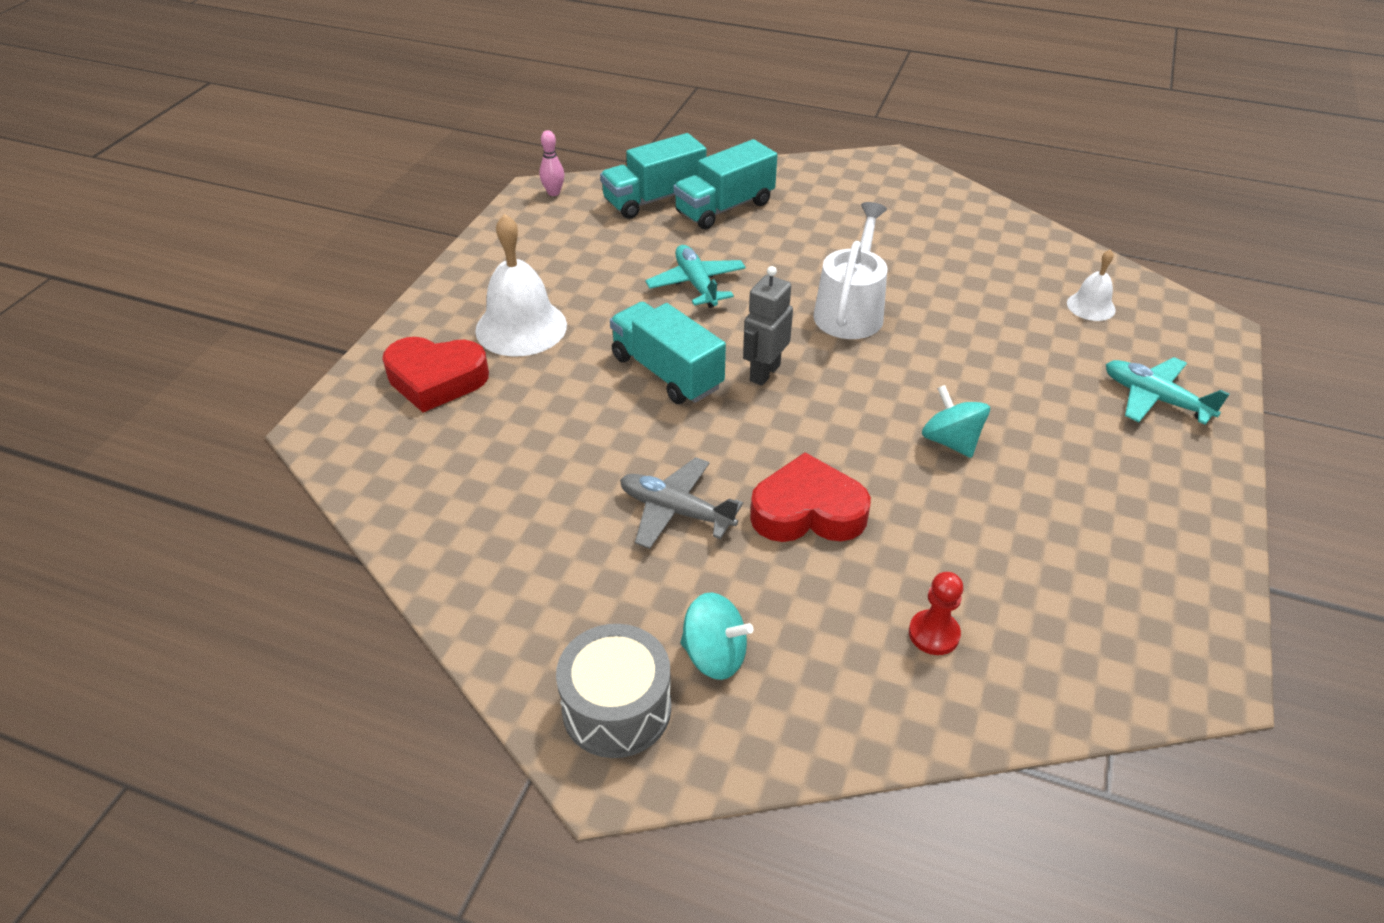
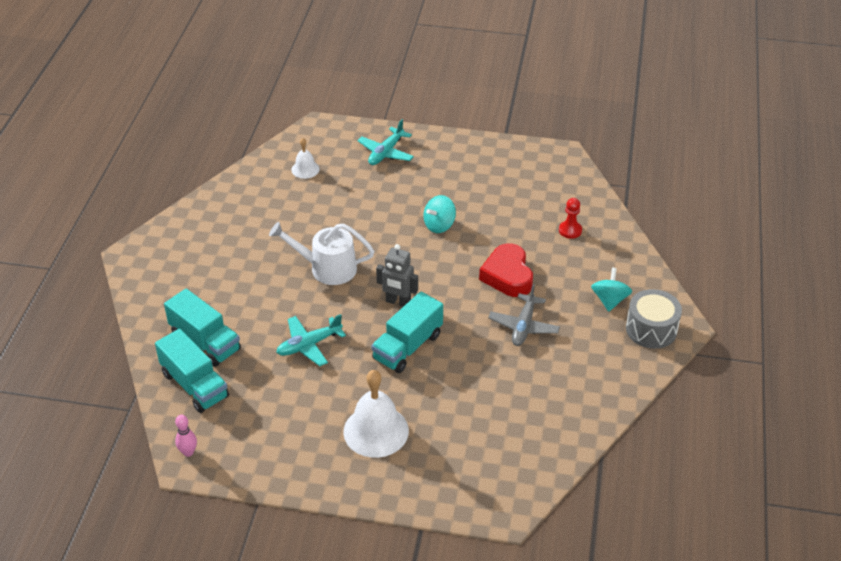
camera: 100 degrees left, 0 degrees up
(436, 379) = (442, 463): red heart -> none

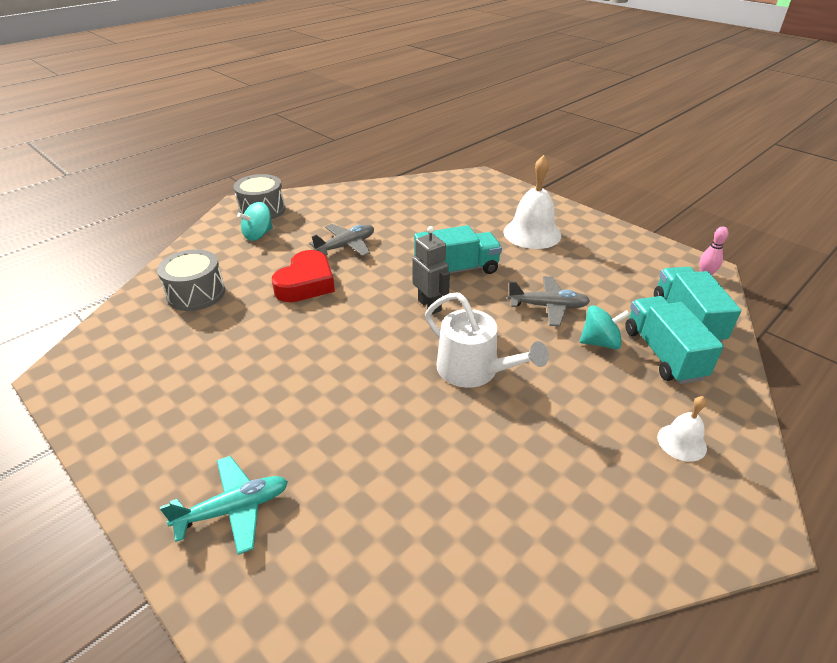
camera: 145 degrees left, 5 degrees down
(305, 169) = (380, 552): white bell -> white bell (681, 442)
(309, 345) = (548, 306): turquoise plane -> grey plane
(439, 225) = (303, 359): turquoise spinning top -> turquoise spinning top (600, 342)
(570, 230) = (196, 293): red pawn -> grey drum

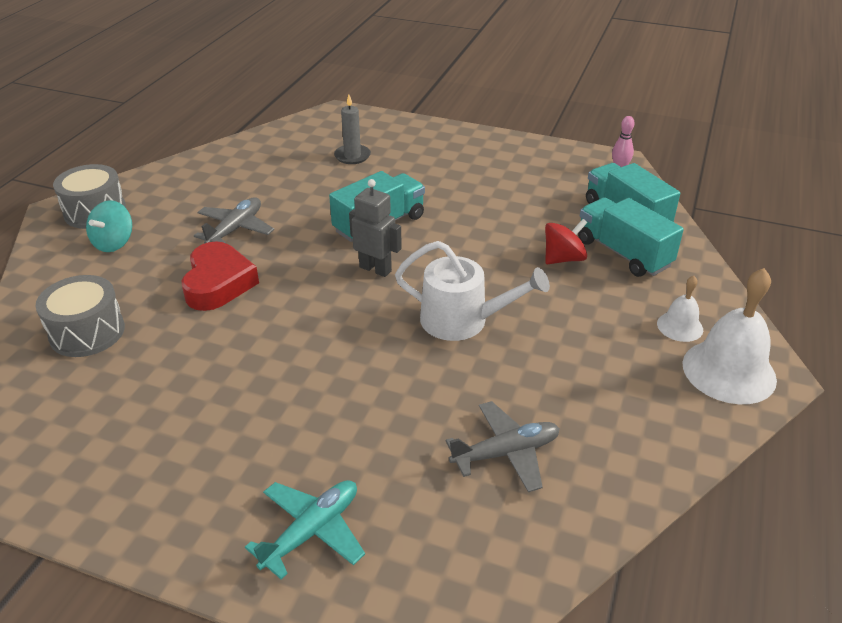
camera: 25 degrees left, 0 degrees up
(470, 211) = (352, 156): none -> grey candle
(532, 233) = (433, 165): white bell -> white bell (729, 371)
(548, 306) = (495, 237): grey plane -> grey plane (506, 453)
(600, 342) = (563, 259): turquoise spinning top -> red spinning top

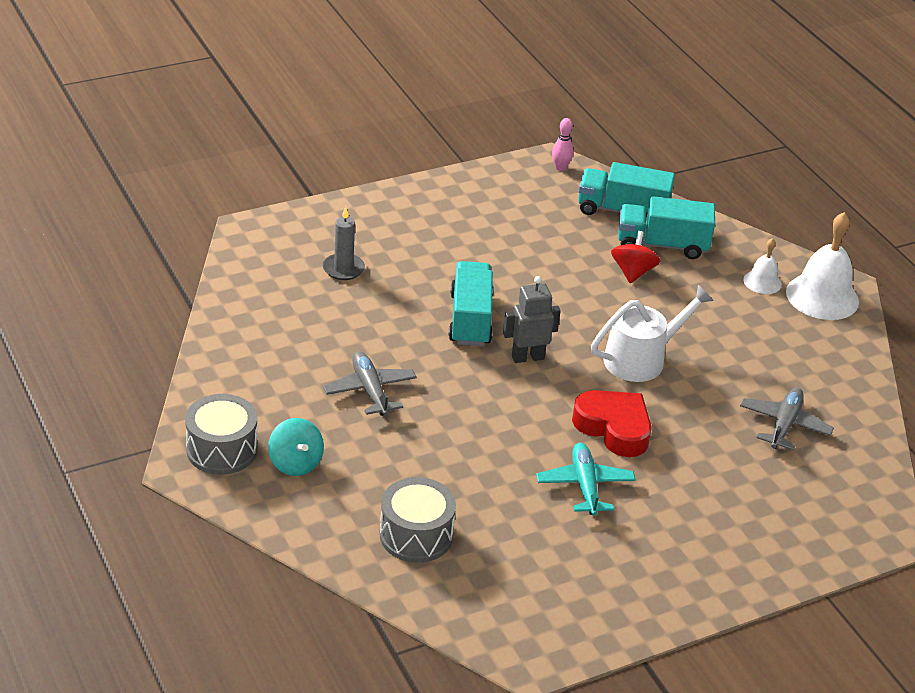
camera: 50 degrees left, 0 degrees up
(218, 283) = (439, 439): red heart -> red heart (614, 428)
(311, 531) = (758, 537): turquoise plane -> turquoise plane (585, 486)

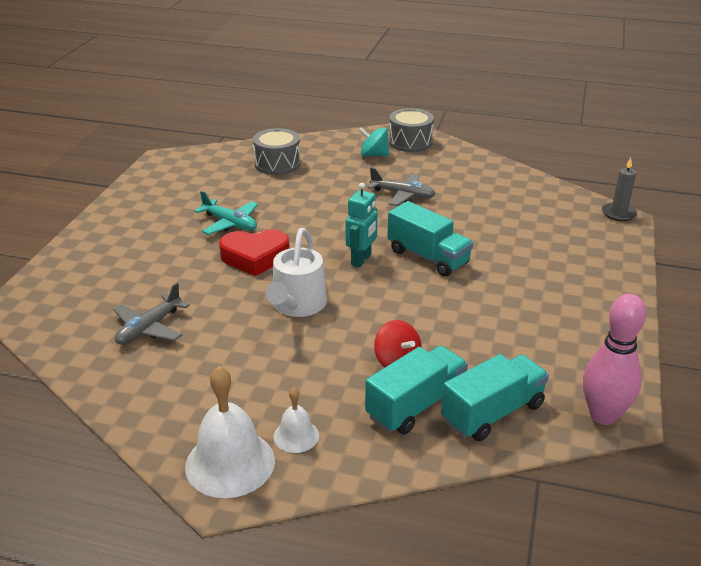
camera: 135 degrees right, 5 degrees down
(343, 269) = (540, 234): grey candle -> grey candle (618, 213)
(527, 357) = (361, 260): grey robot -> turquoise robot
(560, 167) = (603, 415): pink bowling pin -> pink bowling pin, size x2.05
(784, 425) = (149, 328): grey plane -> grey plane turned 60 degrees clockwise

